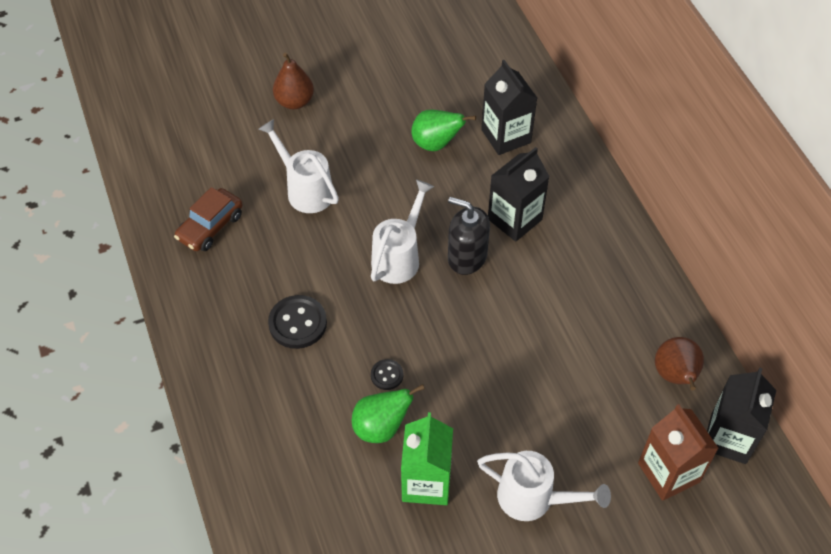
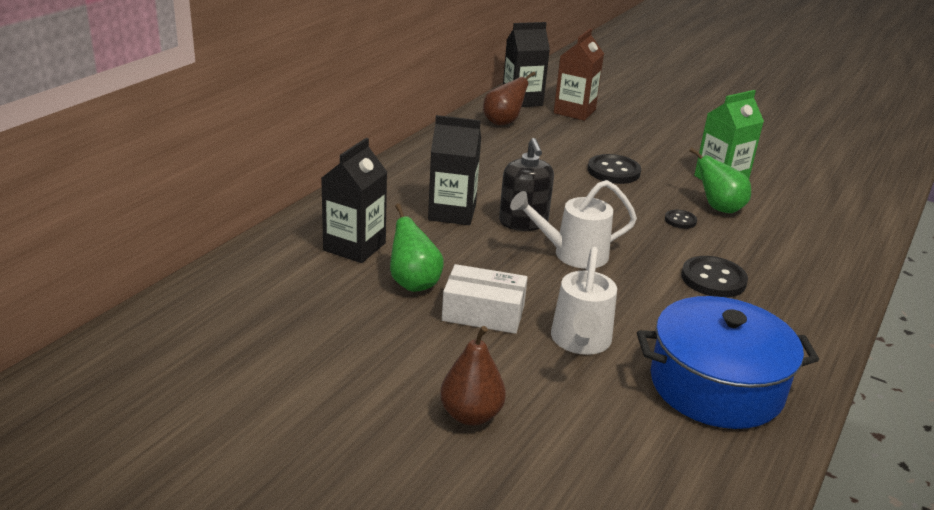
camera: 130 degrees left, 25 degrees down
(210, 227) = (716, 385): brown car -> blue pot
(374, 160) = (483, 313): none -> white box
(506, 395) = (613, 171): none -> black button
(533, 498) = (663, 144): white watering can -> none

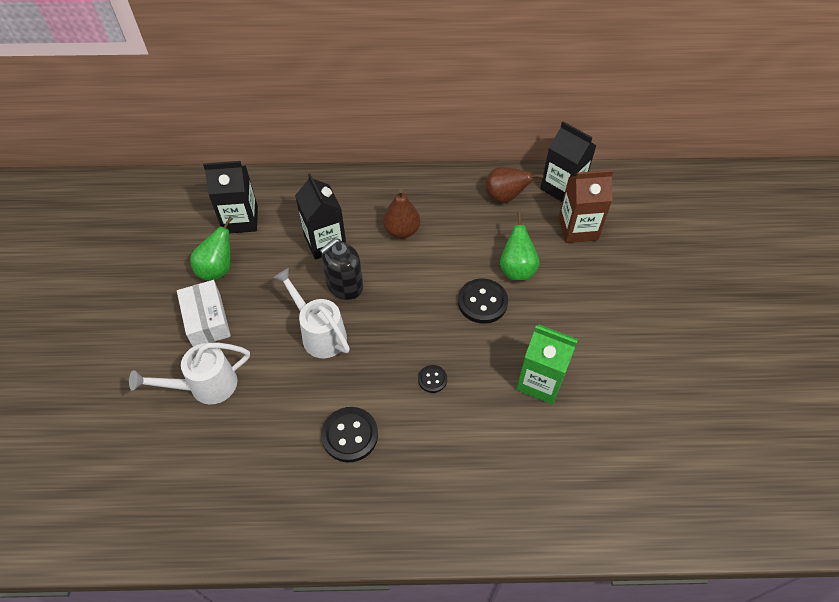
camera: 60 degrees right, 25 degrees up
(471, 415) = (95, 365): brown pear -> brown pear (401, 231)
(716, 385) = (200, 485): blue pot -> none
(719, 208) = (480, 399): green pear -> green pear (516, 269)

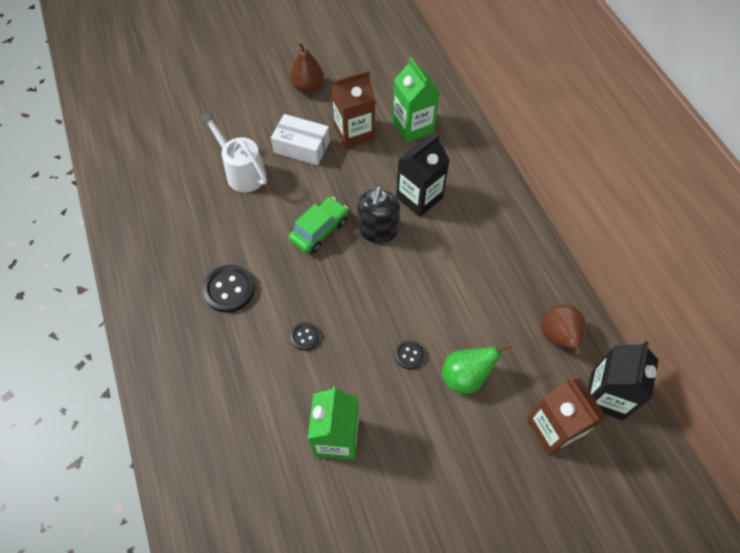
camera: 70 degrees right, 5 degrees up
(207, 320) = (302, 147): white box -> white box turned 60 degrees clockwise
(218, 269) = (354, 133): green pear -> brown carton
(240, 220) = (413, 126): black carton -> green carton
(320, 333) = (319, 230): white watering can -> green car
(344, 285) = (378, 230): black soap dispenser -> black soap dispenser turned 105 degrees counterclockwise
(401, 231) = (463, 255): brown pear -> brown pear (307, 87)
(482, 302) = (409, 355): black button -> black button, size x0.55

